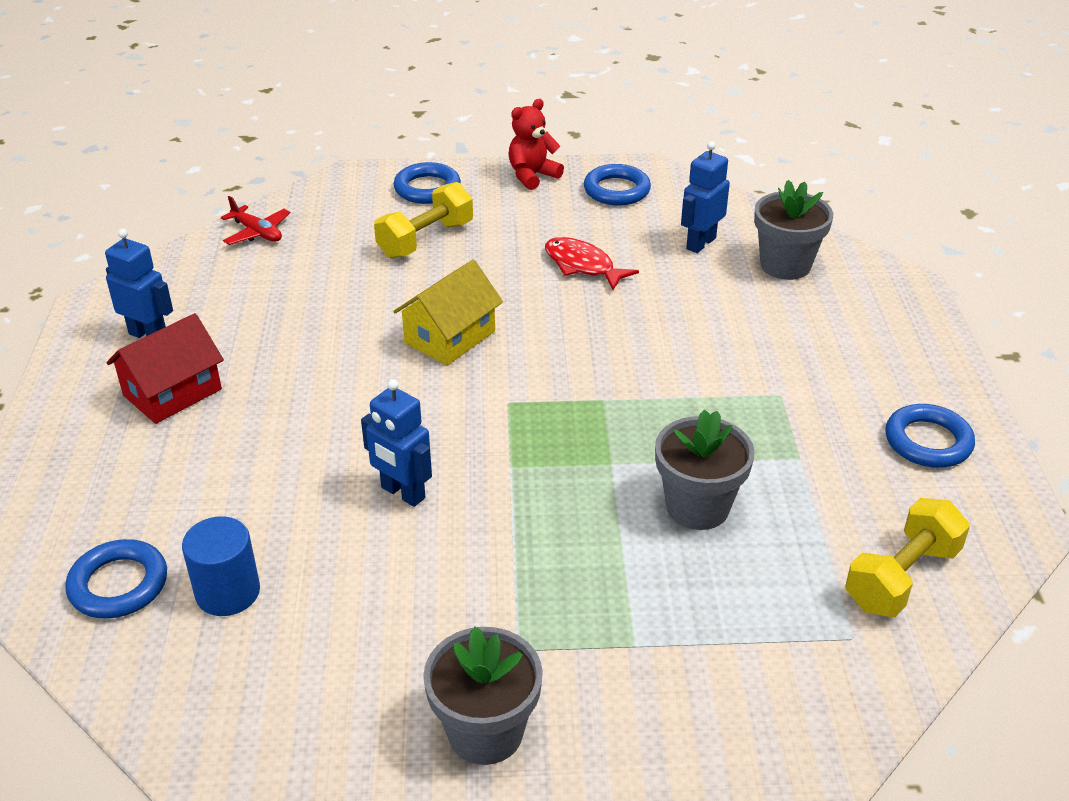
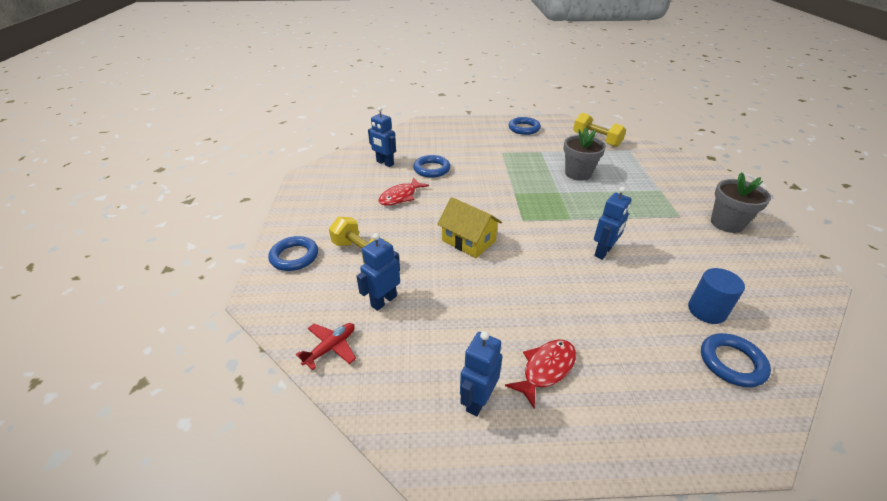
camera: 90 degrees left, 0 degrees up
(172, 392) = (546, 369): red house -> red fish
(326, 263) = (383, 301): none -> blue robot
(532, 176) = (295, 213): red teddy bear -> none
(616, 190) = (324, 184): blue ring -> blue ring (431, 169)
(785, 265) = (407, 144): grey flower pot -> none

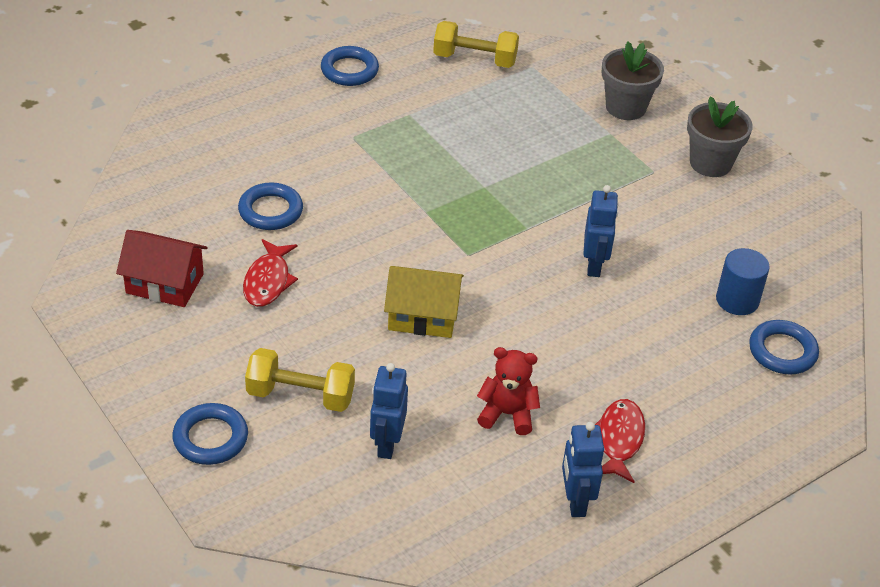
camera: 35 degrees left, 5 degrees up
(331, 348) = (378, 525): red plane -> none
(351, 182) = (165, 283): none -> red house
(385, 163) = (184, 226): blue robot -> none
(475, 316) = (507, 414): none -> red teddy bear
(578, 173) = (489, 141): grey flower pot -> grey flower pot (625, 107)

